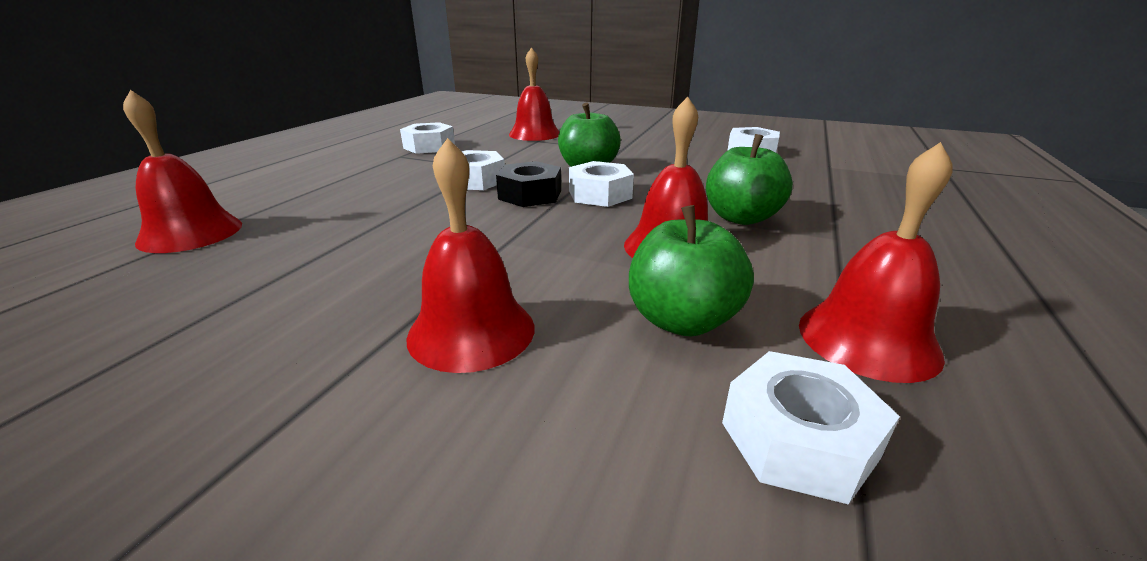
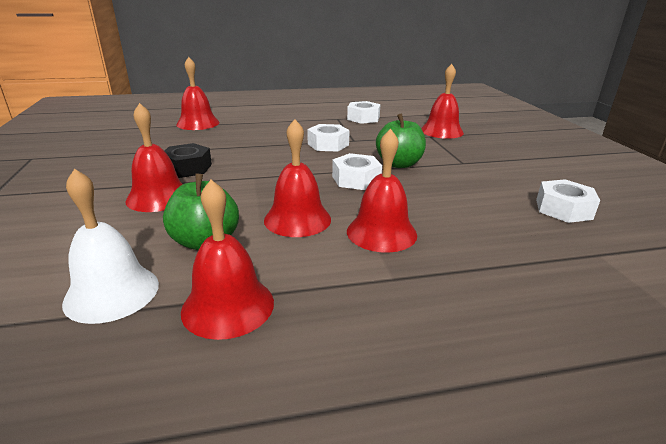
camera: 55 degrees right, 0 degrees up
(530, 195) = (326, 162): black nut -> black nut (187, 168)
(741, 218) = (381, 232): green apple -> red bell
(798, 440) = (112, 293): white nut -> white bell

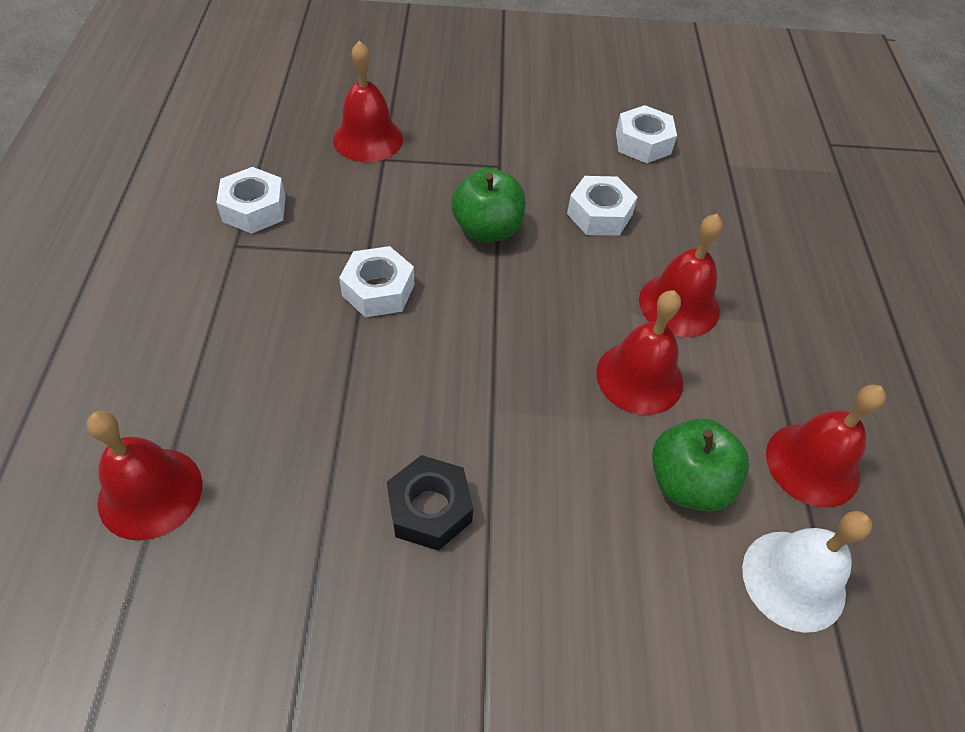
camera: 80 degrees left, 25 degrees up
(158, 197) = (545, 549): red bell -> none
(356, 179) = (530, 290): white nut -> white nut (599, 214)

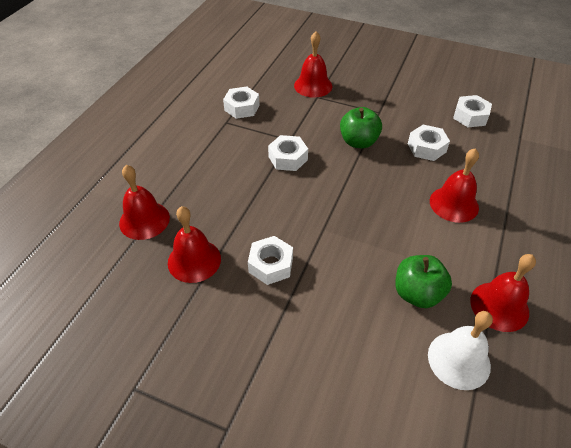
camera: 25 degrees right, 5 degrees down
(429, 509) = (271, 265): black nut -> white nut
(639, 377) = (413, 234): red bell -> red bell (194, 260)

